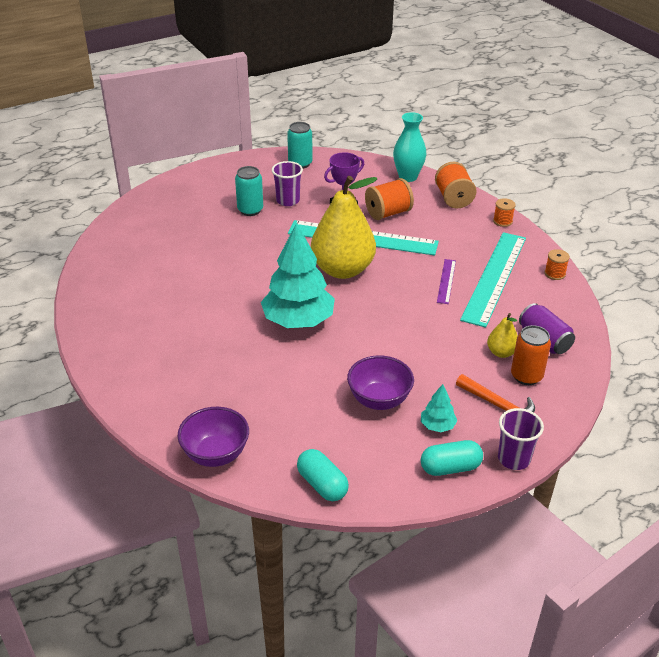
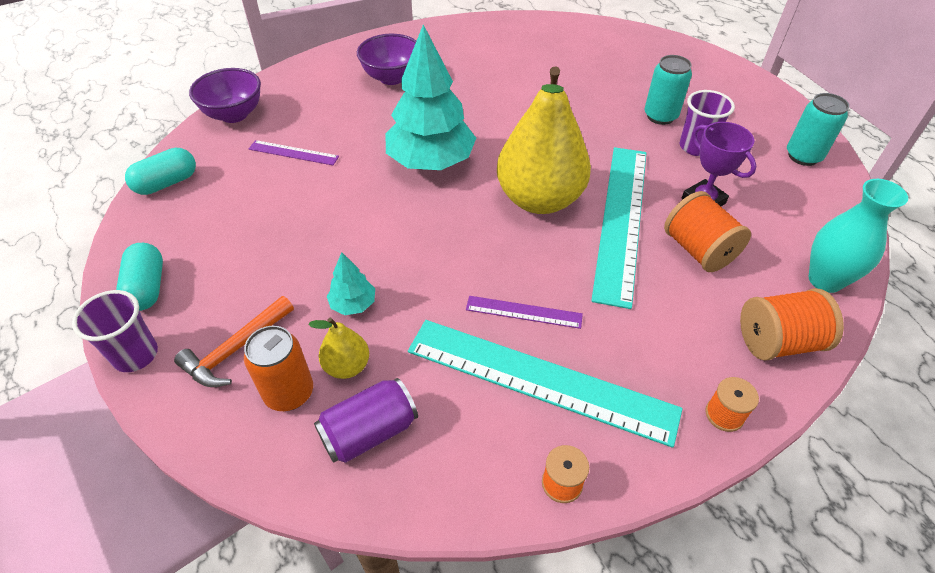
camera: 90 degrees right, 10 degrees up
(281, 403) = (293, 153): none -> purple ruler
(379, 400) = (279, 228): purple bowl -> purple bowl (392, 77)
(437, 426) = (219, 280): turquoise tree -> turquoise tree (353, 304)

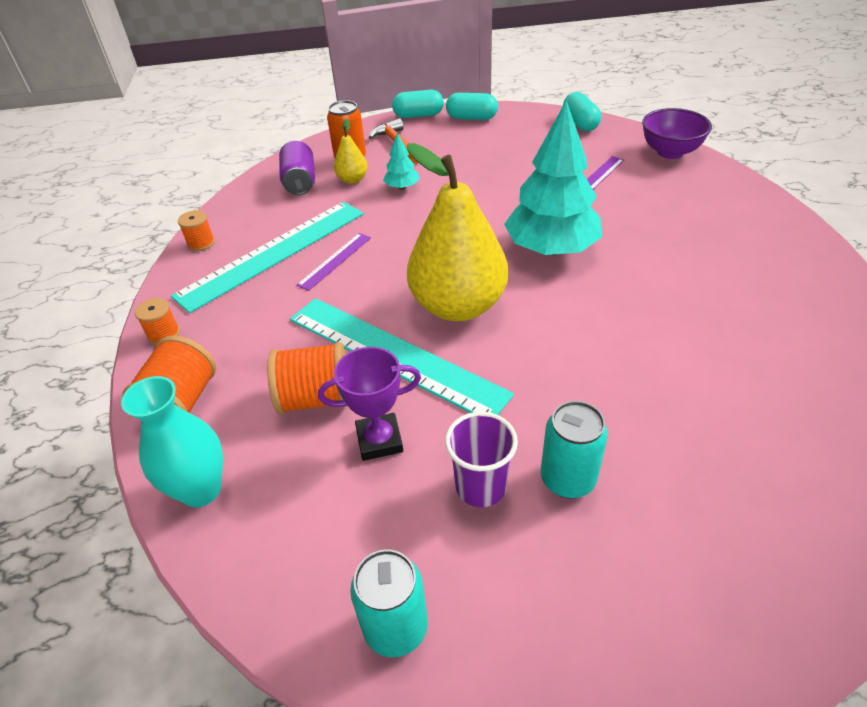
camera: 115 degrees right, 5 degrees down
(135, 355) = (418, 116): purple cup -> turquoise capsule
(392, 77) = (724, 248): purple bowl -> none

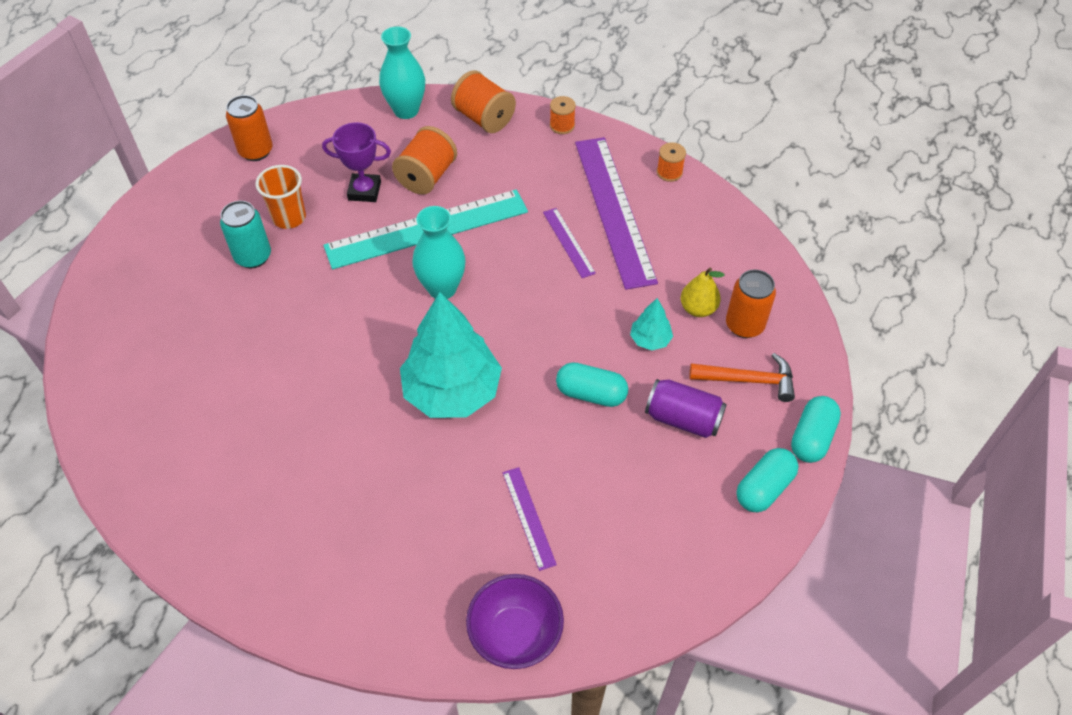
camera: 120 degrees right, 10 degrees up
(273, 253) = (613, 210): turquoise ruler -> purple ruler
(300, 182) = (726, 268): purple can -> purple can (683, 419)
(379, 440) = (364, 191): purple trophy -> purple trophy turned 75 degrees clockwise
(396, 627) = (256, 151): turquoise can -> orange can
(458, 306) = (442, 288): yellow pear -> turquoise vase
(480, 487) = (289, 218): purple cup -> orange cup
(580, 123) = (660, 596): turquoise capsule -> turquoise capsule (591, 393)

